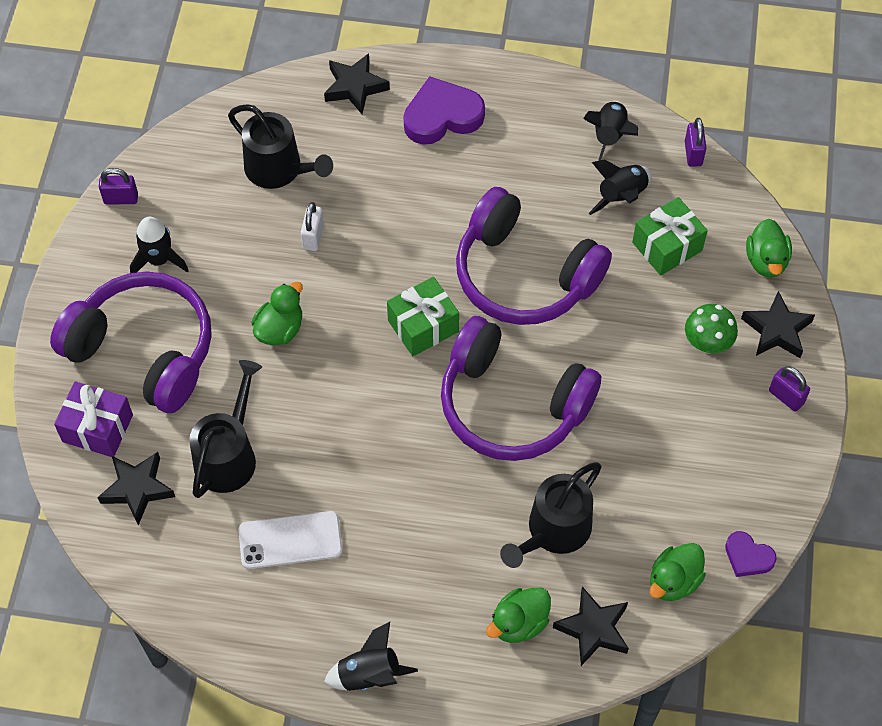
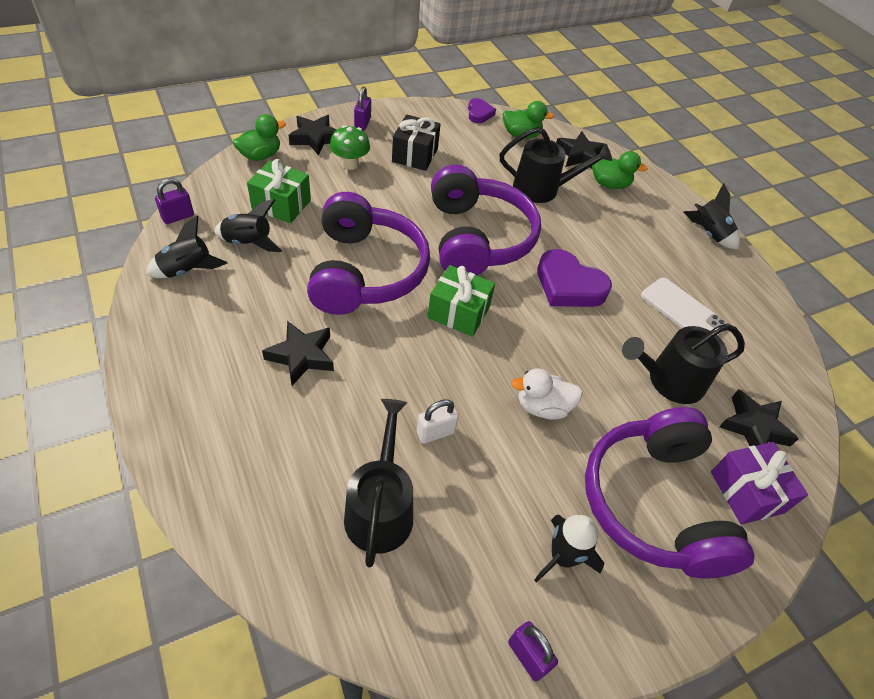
camera: 130 degrees left, 10 degrees down
(280, 329) = (542, 407): green duck -> white duck
(355, 87) = (227, 496): black star -> black star (301, 356)
(442, 116) = (227, 398): purple heart -> purple heart (569, 285)
(692, 423) = (415, 155): none -> black gift

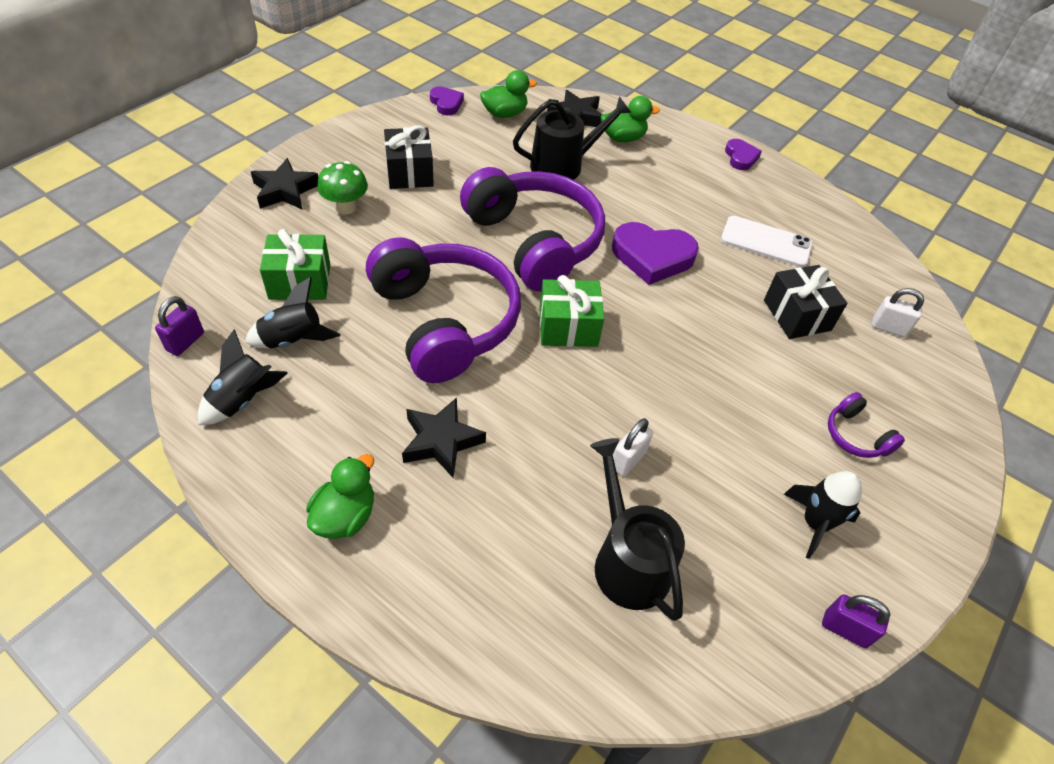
camera: 25 degrees left, 0 degrees up
(260, 156) = (234, 233): green duck -> green duck (345, 516)
(362, 123) = (327, 156): purple padlock -> none
(542, 407) = (707, 389): white duck -> none
(654, 503) = (856, 436): purple headphones -> purple headphones, size x0.41
(669, 381) = (797, 315): black watering can -> black gift
(708, 234) = (740, 157): black rocket -> purple heart
(747, 492) = (919, 390): purple gift -> none
(754, 427) = (888, 328): black star -> white padlock

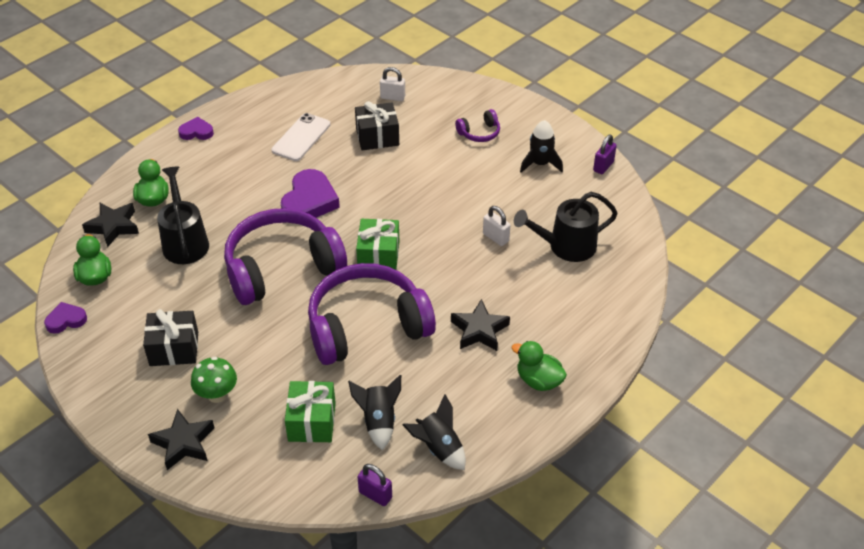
camera: 80 degrees left, 5 degrees down
(888, 328) = (392, 97): white padlock -> white padlock turned 75 degrees clockwise

